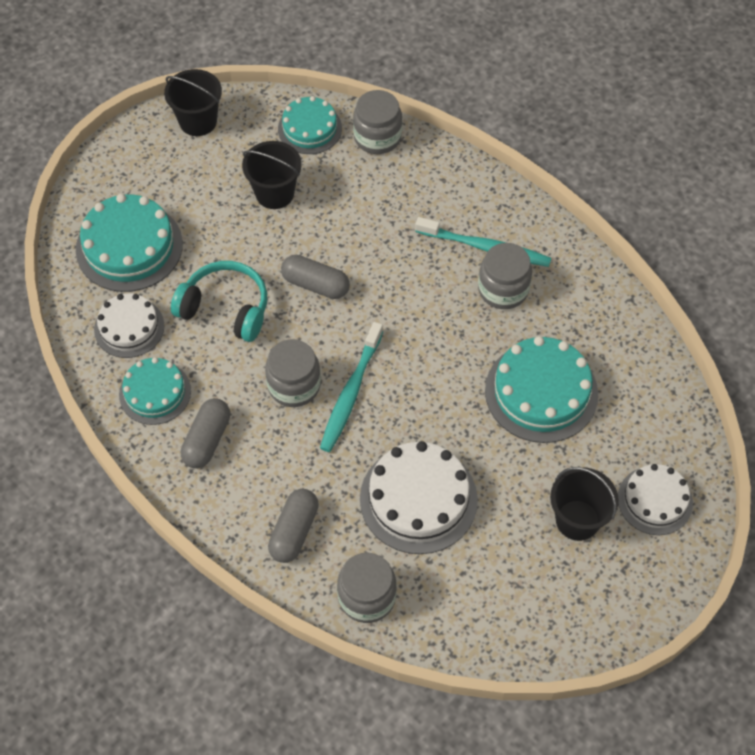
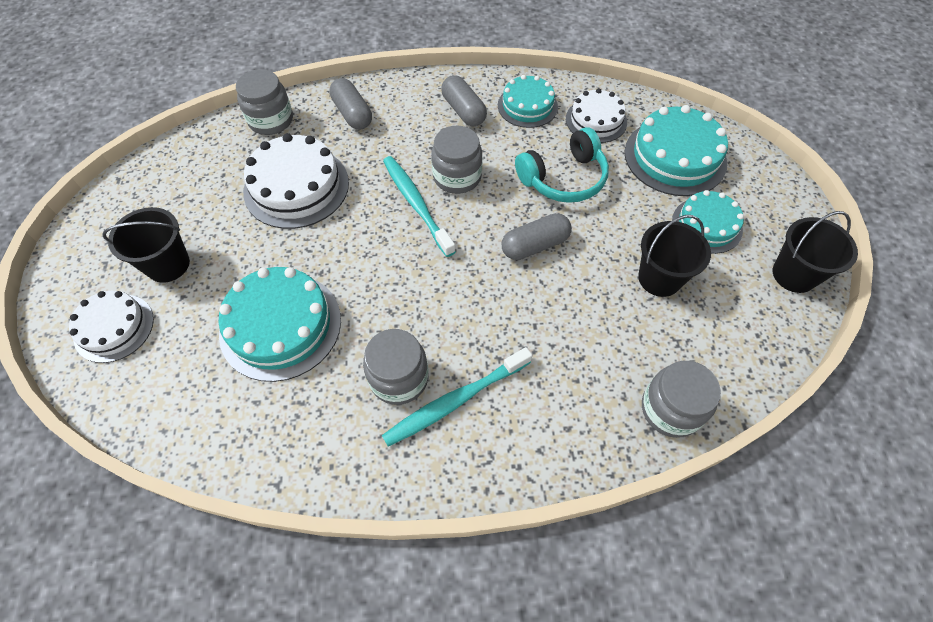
camera: 130 degrees right, 0 degrees up
(309, 128) = (724, 357): turquoise cake -> turquoise cake (707, 225)

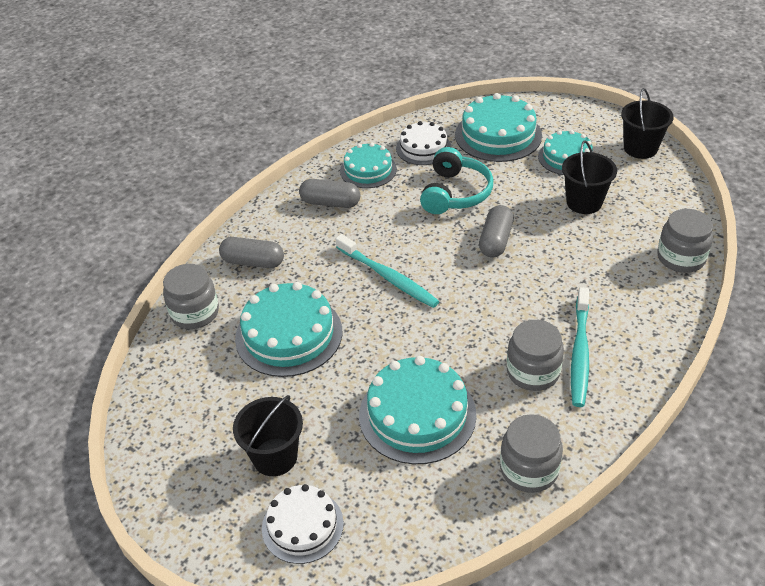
camera: 45 degrees left, 15 degrees down
(296, 187) = (289, 335): white cake -> turquoise cake
(416, 204) = (388, 277): turquoise toothbrush -> turquoise toothbrush turned 150 degrees counterclockwise
(457, 177) = (389, 242): grey jar -> grey jar (529, 469)

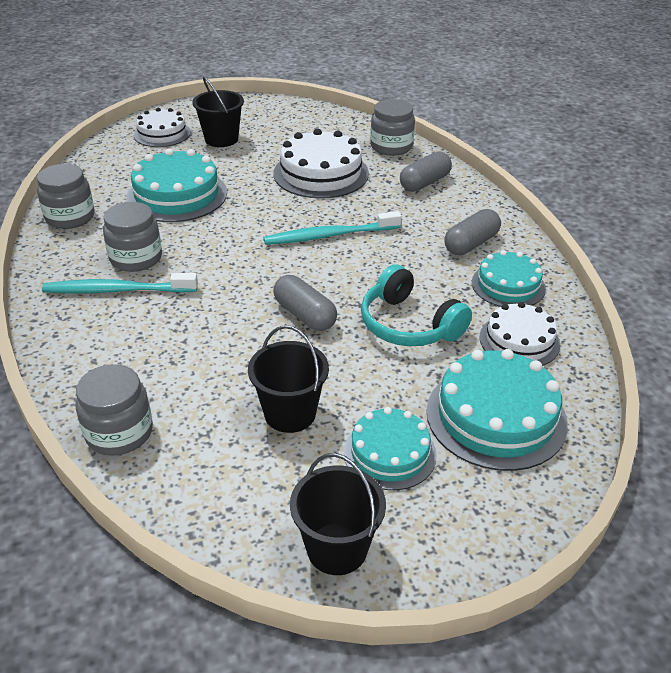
camera: 120 degrees right, 5 degrees down
(289, 335) = (321, 173): turquoise cake -> white cake
(580, 353) = (116, 290): turquoise toothbrush -> turquoise toothbrush turned 45 degrees counterclockwise

